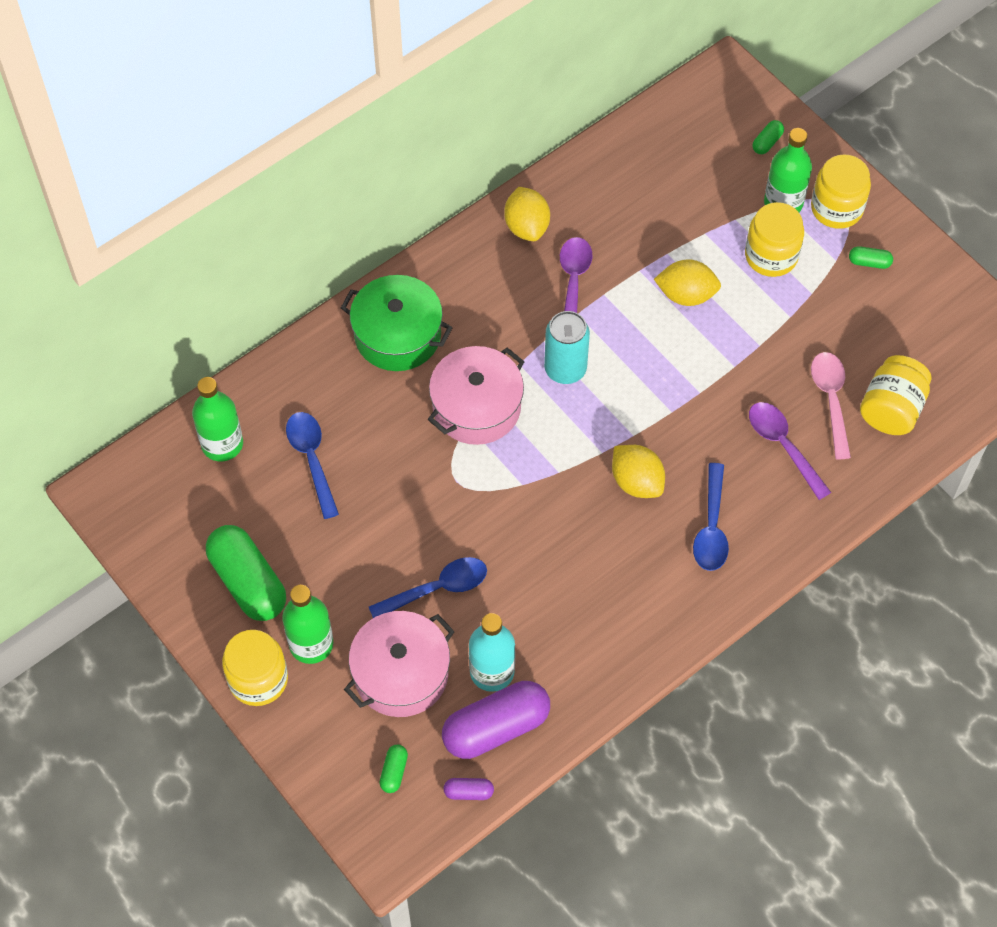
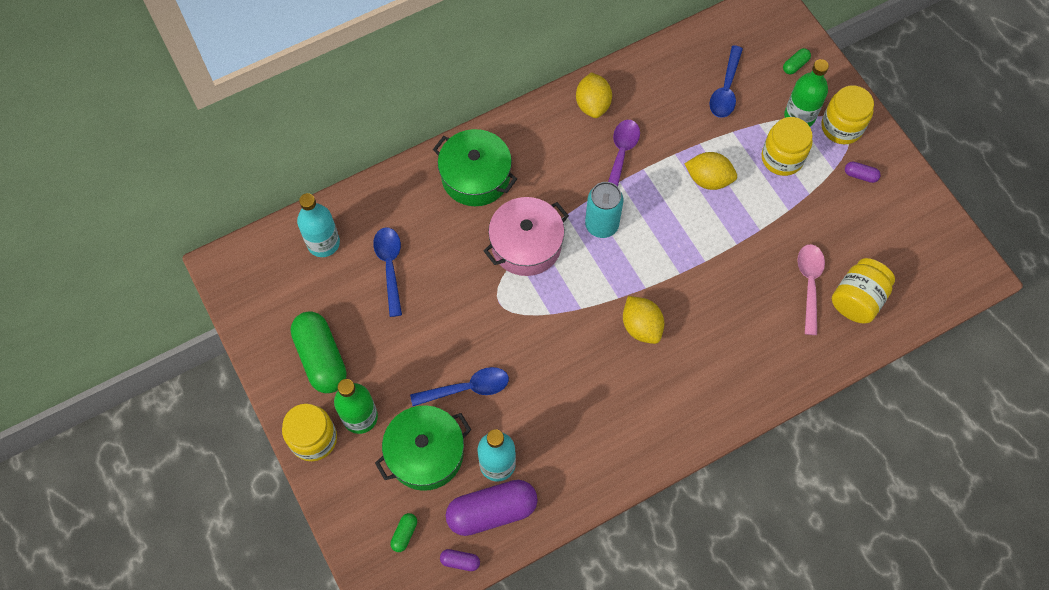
camera: 10 degrees right, 5 degrees up
(222, 444) = (323, 243): green bottle -> turquoise bottle
(401, 674) = (425, 453): pink pot -> green pot
(711, 527) = (694, 374): blue spoon -> blue spoon (726, 89)
(783, 446) = (764, 316): purple spoon -> none
(869, 262) = (860, 175): green capsule -> purple capsule

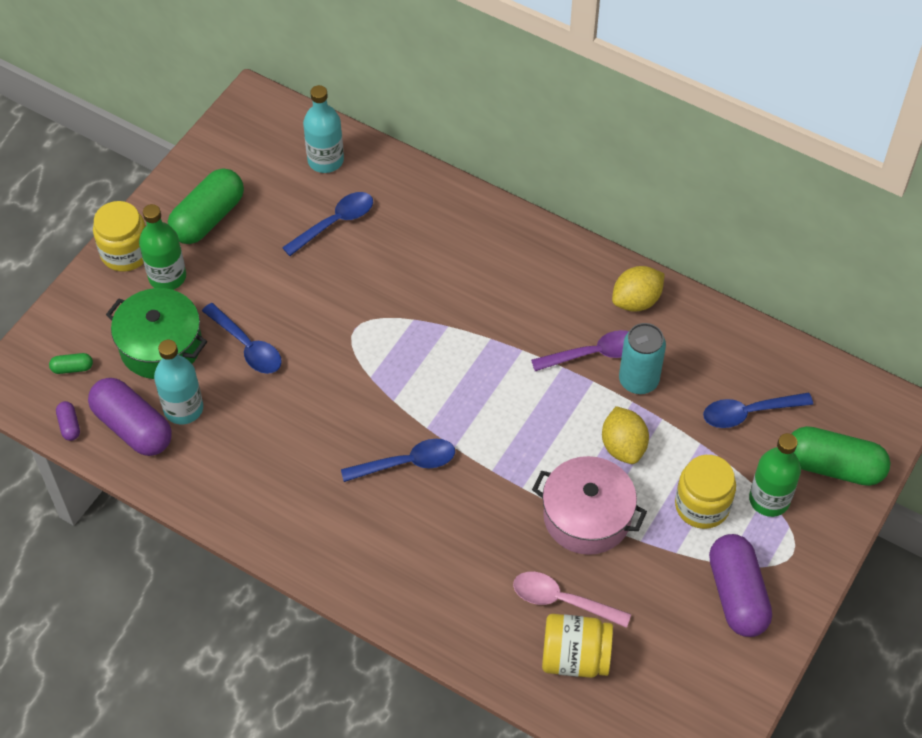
camera: 60 degrees right, 10 degrees down
(475, 177) = (479, 242): green pot -> none
(526, 245) = (433, 320): pink pot -> pink pot (587, 516)
(601, 225) = (500, 374): turquoise can -> turquoise can (638, 380)
(641, 326) = (407, 463): yellow lemon -> blue spoon
(795, 65) = (833, 466): green capsule -> green capsule, size x2.32
(809, 284) = (562, 600): pink spoon -> pink spoon turned 135 degrees counterclockwise
(841, 127) = (787, 548): yellow jar -> none
(860, 175) = (737, 594): purple capsule -> purple capsule, size x2.32

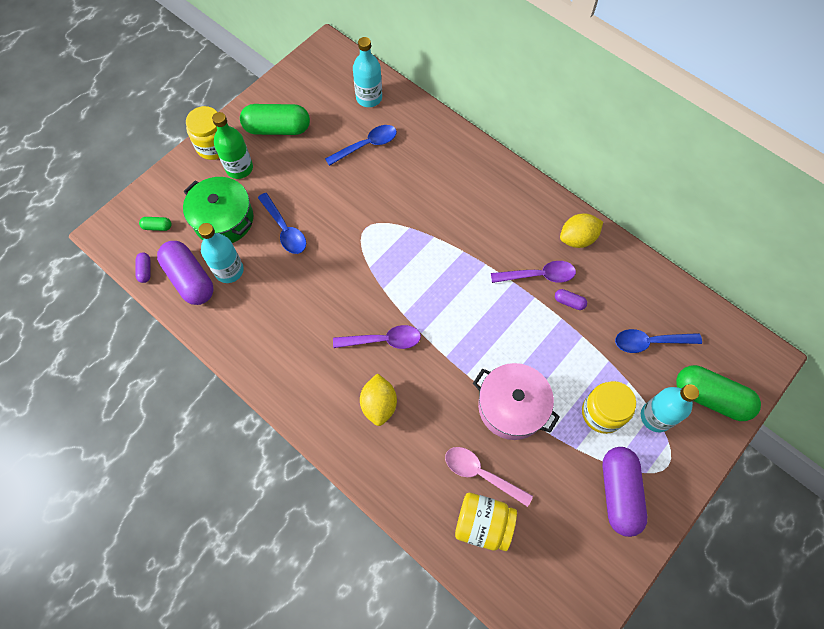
camera: 10 degrees right, 10 degrees up
(208, 218) = (277, 129): green capsule -> green capsule turned 45 degrees clockwise
(407, 463) = (383, 340): blue spoon -> purple spoon
(623, 446) = (549, 354): yellow lemon -> yellow lemon (379, 404)
(638, 380) = (569, 302): turquoise can -> purple capsule
(769, 499) = (656, 417): green bottle -> turquoise bottle

